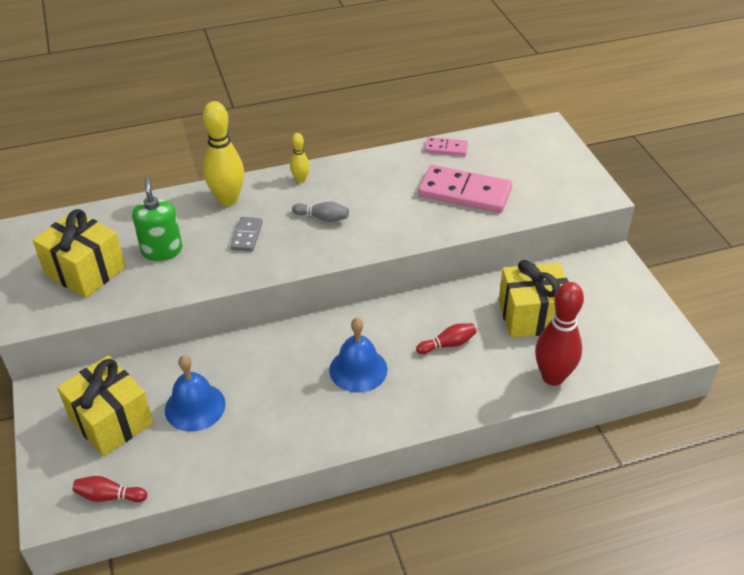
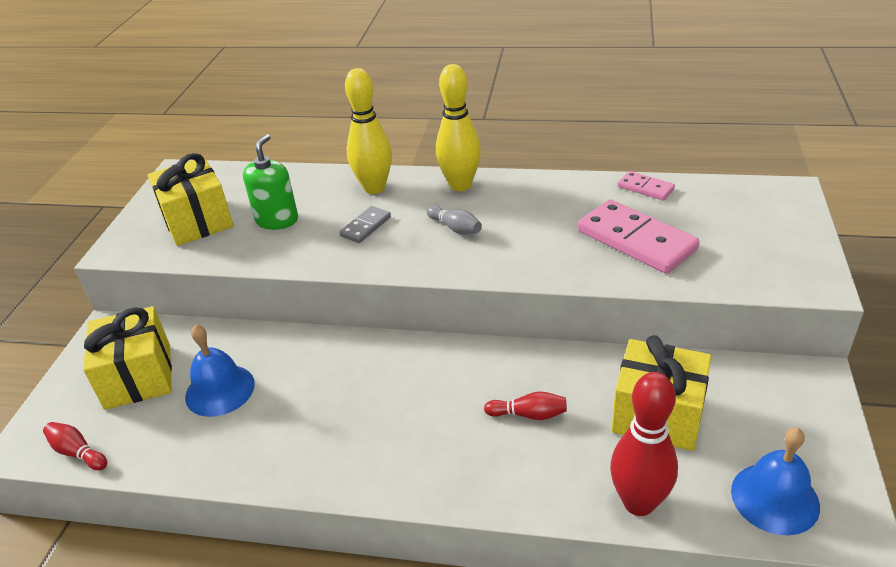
camera: 30 degrees right, 5 degrees down
(300, 180) = (460, 185): yellow bowling pin -> yellow bowling pin, size x1.98
(358, 369) = (407, 408): blue bell -> blue bell (775, 498)

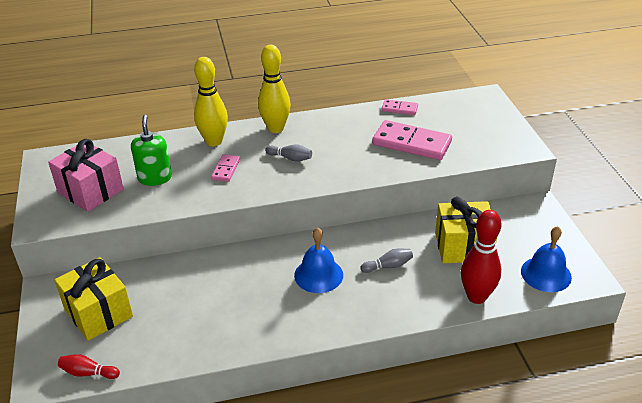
camera: 25 degrees left, 0 degrees up
(197, 221) = (90, 191): yellow gift -> pink gift
(220, 390) = (169, 305): blue bell -> blue bell (318, 275)
(365, 226) = (226, 169): grey domino -> pink domino
(528, 414) = (388, 266): red bowling pin -> grey bowling pin

